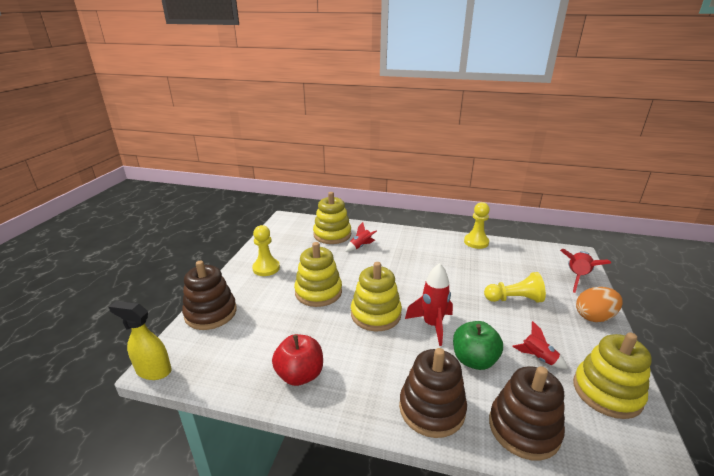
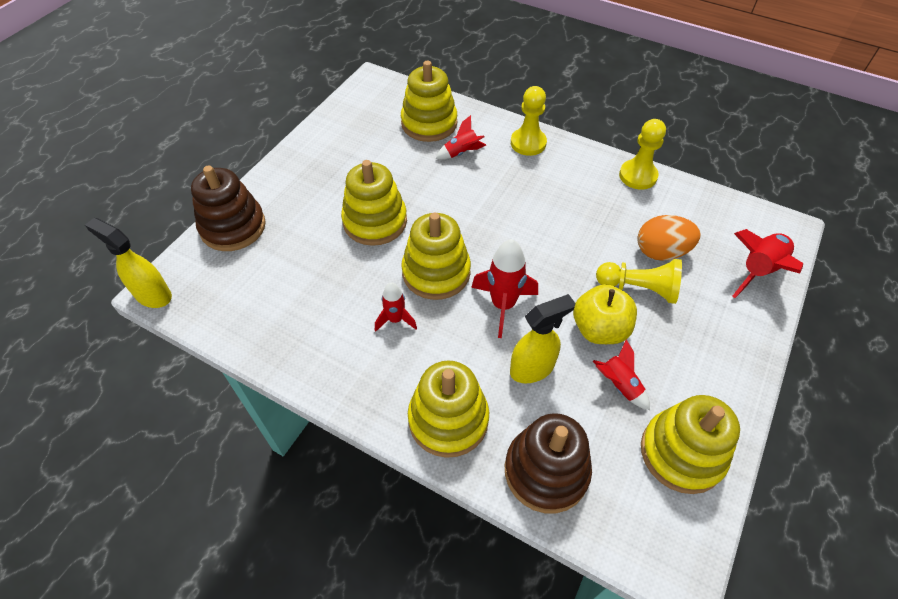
camera: 15 degrees right, 25 degrees up
(266, 268) = (320, 168): yellow pawn -> yellow pawn (528, 143)
(300, 375) = (312, 338): red apple -> none
(360, 349) = (395, 319): none -> red rocket
(431, 409) = (448, 419): brown stacking toy -> yellow stacking toy
(474, 360) = (532, 368): green apple -> yellow spray bottle
(504, 327) = (599, 329): none -> yellow apple
(594, 317) = (739, 342): orange egg -> orange egg (661, 252)

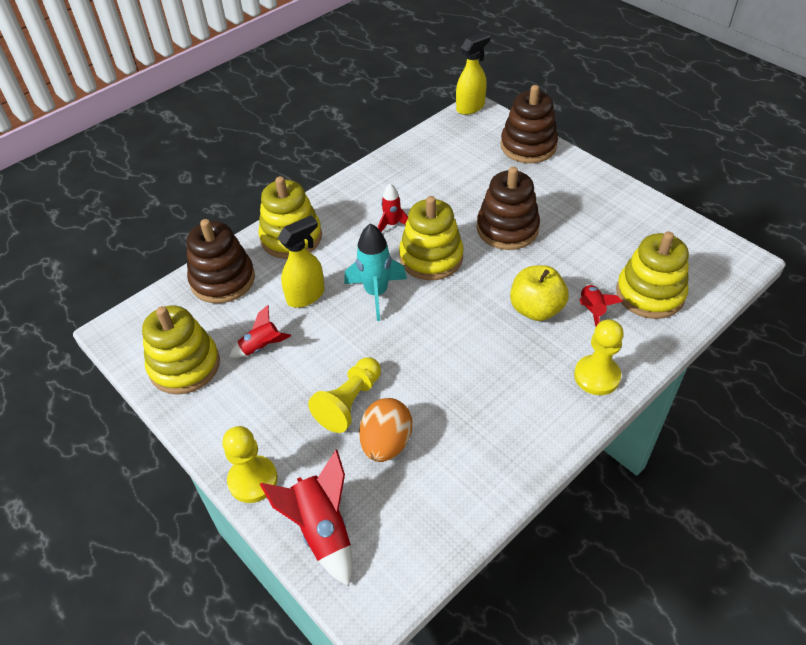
camera: 110 degrees right, 5 degrees down
(375, 221) = (507, 228): yellow stacking toy -> brown stacking toy
(503, 305) = (376, 293): red rocket -> turquoise rocket
(532, 368) = (306, 296): yellow spray bottle -> yellow spray bottle turned 120 degrees counterclockwise
(599, 329) = (320, 353): yellow apple -> yellow apple (536, 309)
(638, 176) = (510, 471): yellow pawn -> yellow pawn (253, 480)

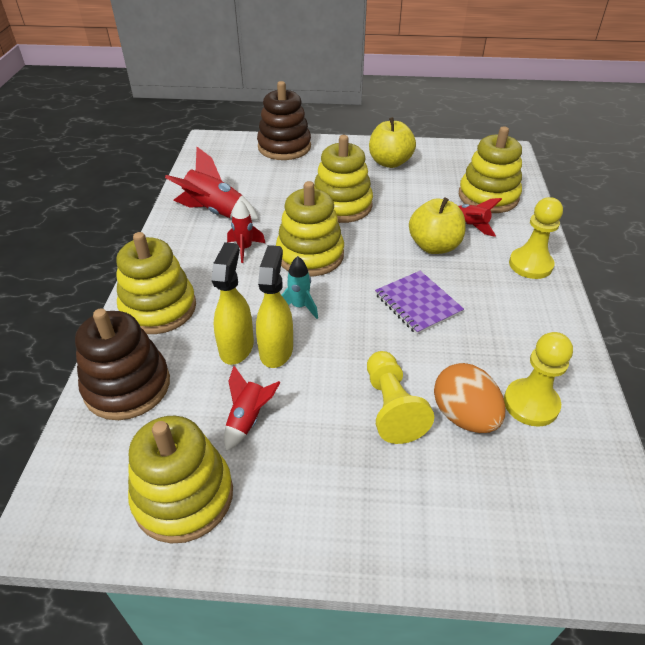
camera: 45 degrees left, 5 degrees down
(253, 480) = (397, 547): yellow pawn -> yellow pawn (531, 404)
(322, 530) = (515, 534): red rocket -> red rocket (214, 212)
(376, 293) = (299, 307): turquoise rocket -> turquoise rocket, size x0.61
(460, 346) = (417, 304): none -> purple notebook
(470, 107) = (204, 140): yellow spray bottle -> yellow spray bottle (276, 350)
(507, 228) = (341, 205): brown stacking toy -> yellow stacking toy
(602, 209) = (390, 162): none -> yellow apple

